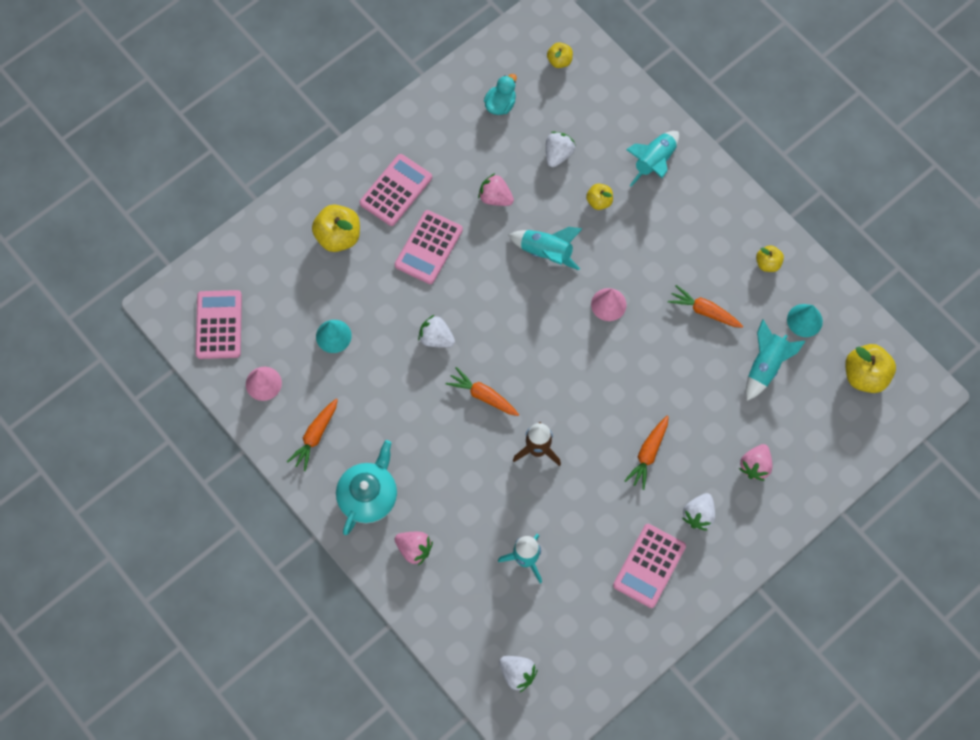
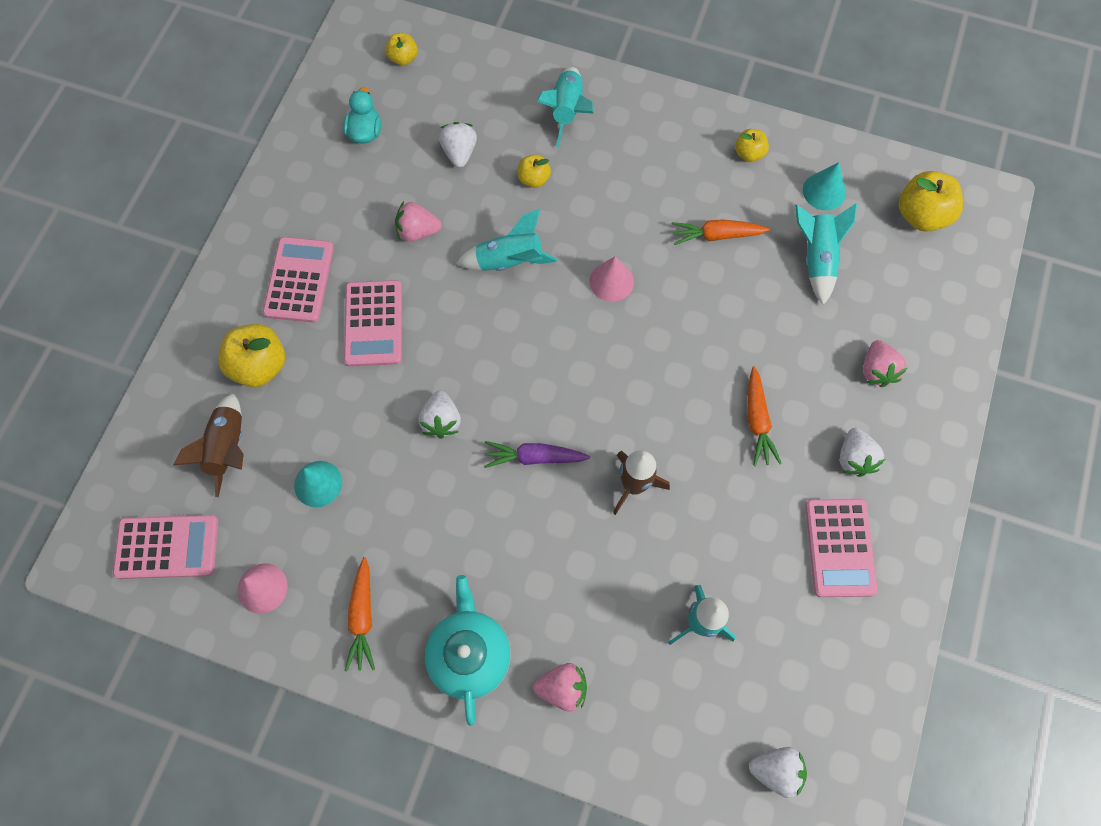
camera: 30 degrees left, 0 degrees up
(219, 325) = (167, 547): pink calculator -> pink calculator turned 120 degrees clockwise
(289, 281) = (228, 448): none -> brown rocket
(436, 338) = (441, 421): white strawberry -> white strawberry turned 90 degrees counterclockwise
(483, 395) = (534, 457): orange carrot -> purple carrot

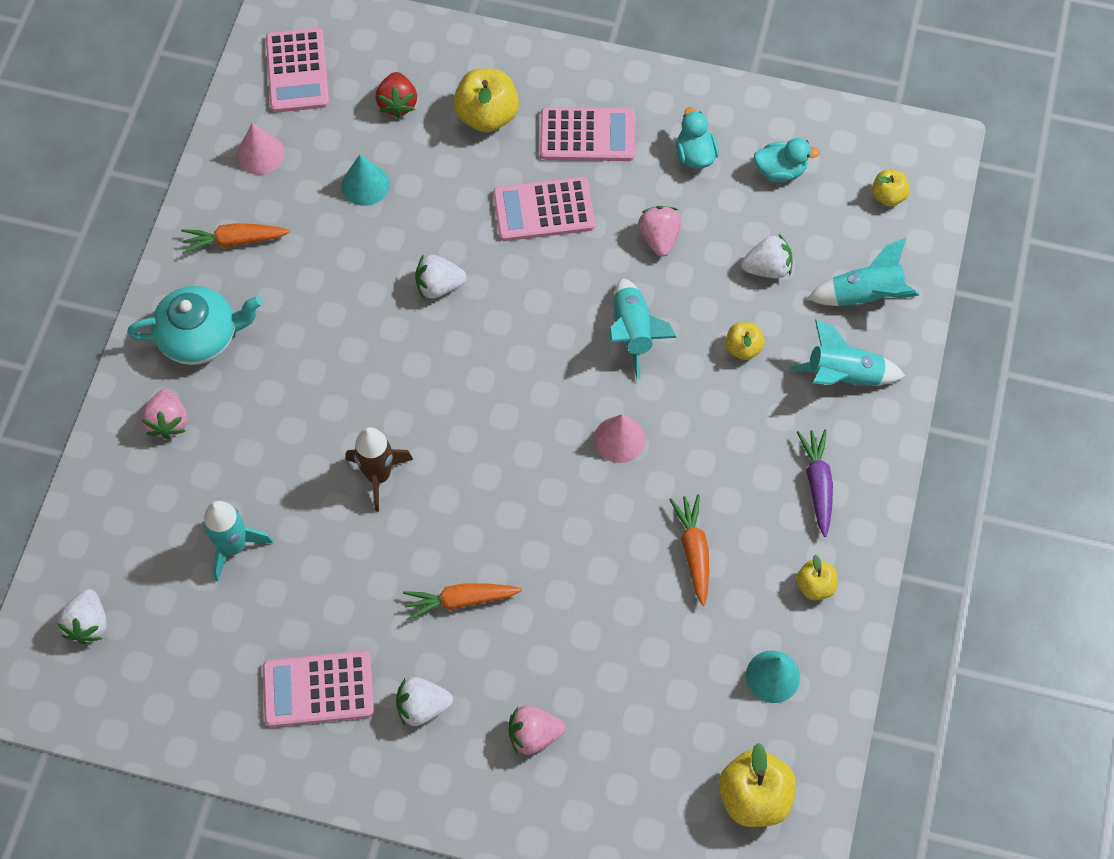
camera: 85 degrees right, 5 degrees down
(228, 448) = (397, 103): brown rocket -> red strawberry
(337, 195) = (695, 155): none -> turquoise duck
(534, 457) = (404, 376): purple carrot -> purple carrot (817, 483)
(816, 258) = (676, 666): turquoise rocket -> turquoise rocket (865, 295)

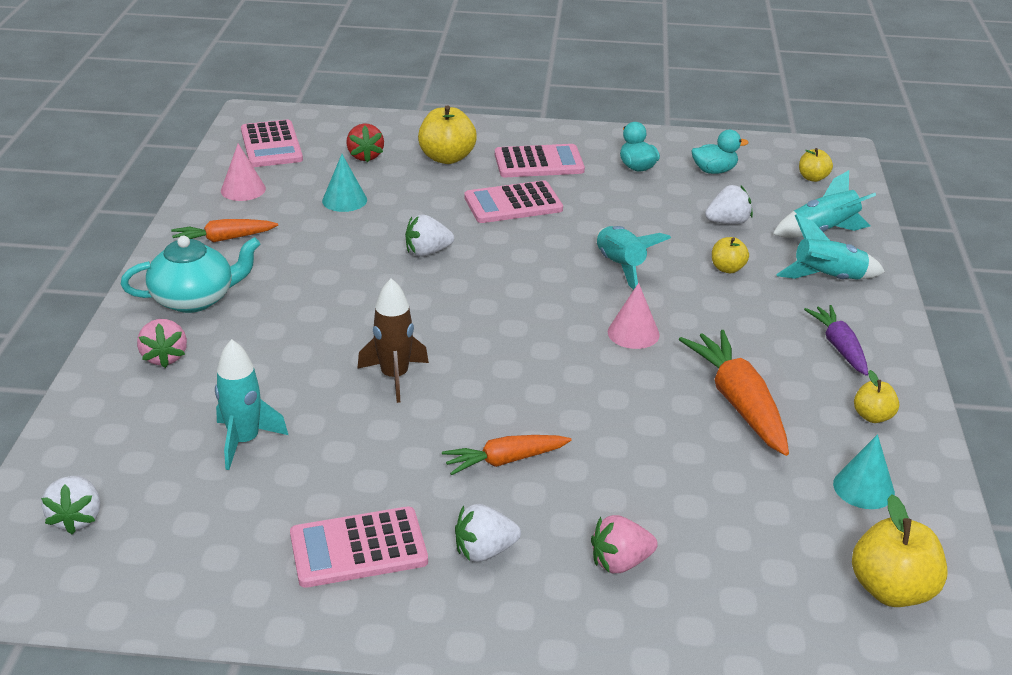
camera: 10 degrees left, 30 degrees down
(659, 238) = (623, 212): pink strawberry -> none
(693, 550) = (738, 402): orange carrot -> orange carrot, size x1.60

